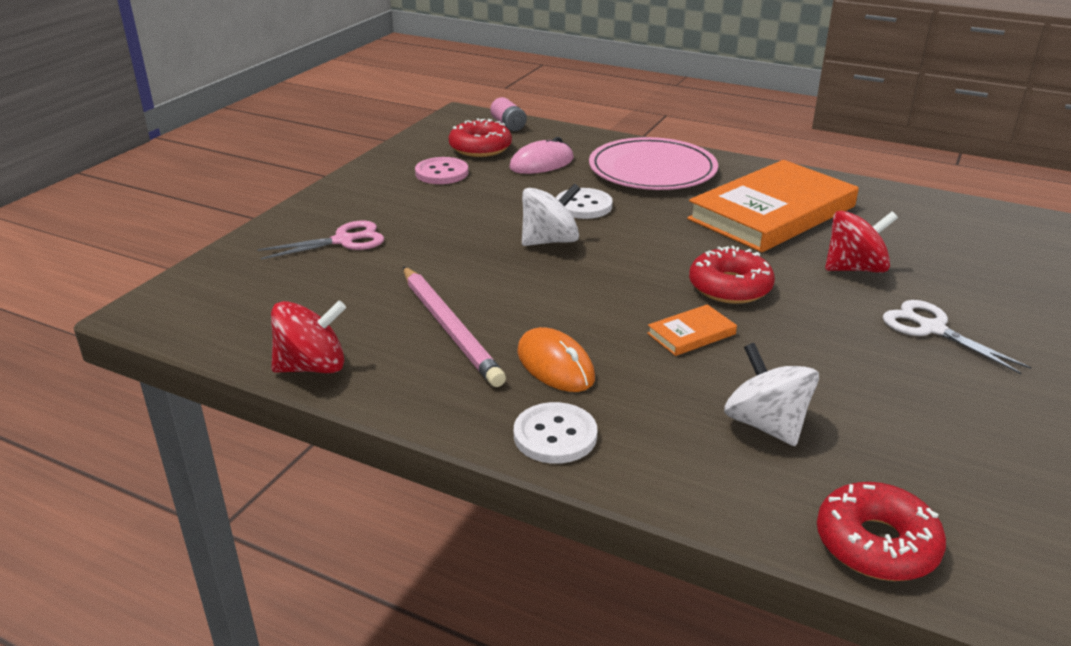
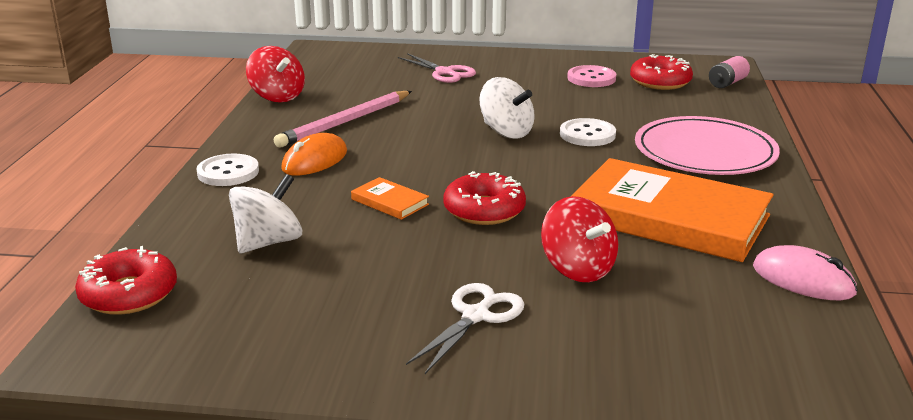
camera: 70 degrees right, 5 degrees down
(541, 163) = (657, 107): pink mouse -> pink mouse (803, 280)

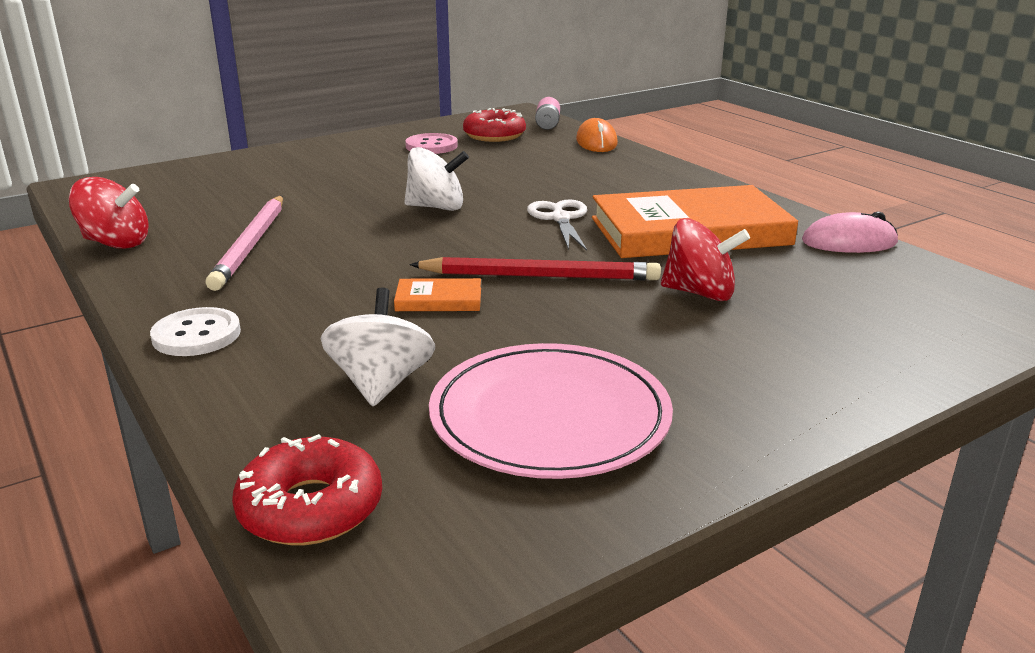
camera: 40 degrees left, 0 degrees up
(315, 160) = (284, 290): orange mouse -> orange mouse (596, 142)
(444, 72) = (278, 174): pink scissors -> none
(476, 316) = (697, 362): white scissors -> white scissors (560, 218)
(484, 210) = (539, 276): red donut -> red pencil
(587, 134) = (511, 190): white button -> none
(705, 152) = (624, 177): pink plate -> pink plate (550, 416)

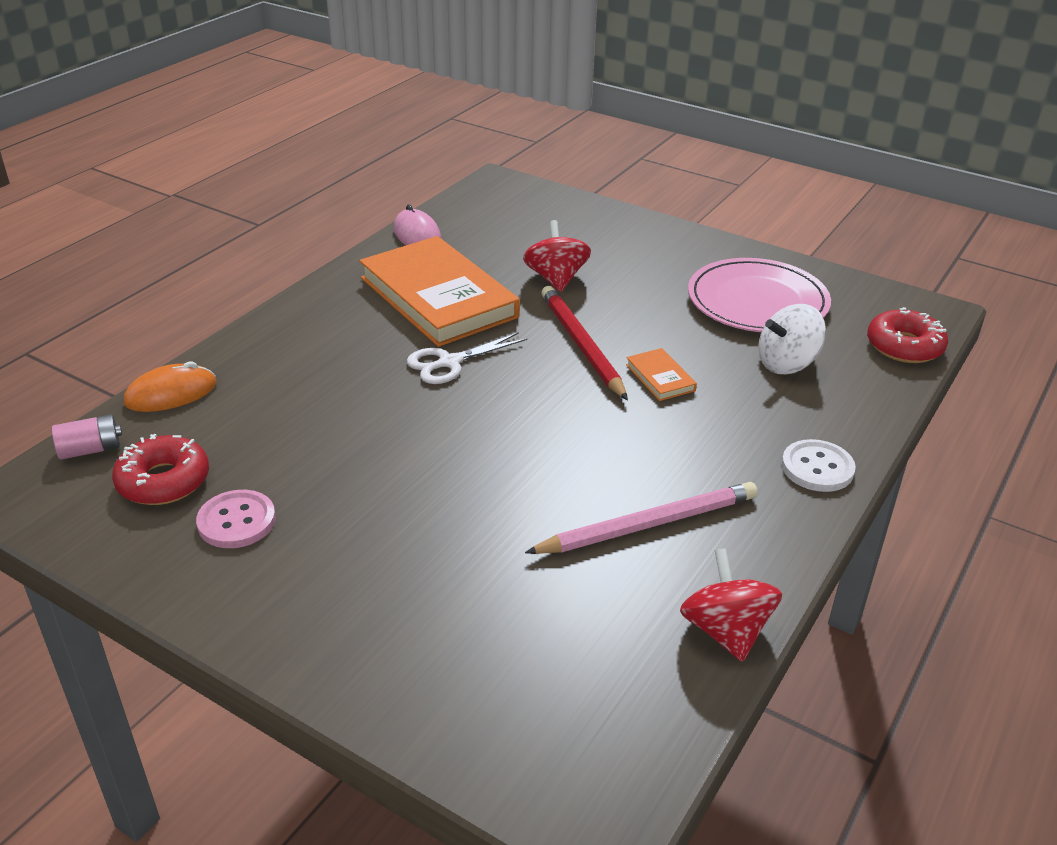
camera: 115 degrees left, 10 degrees up
(436, 207) = (466, 442): white spinning top -> none

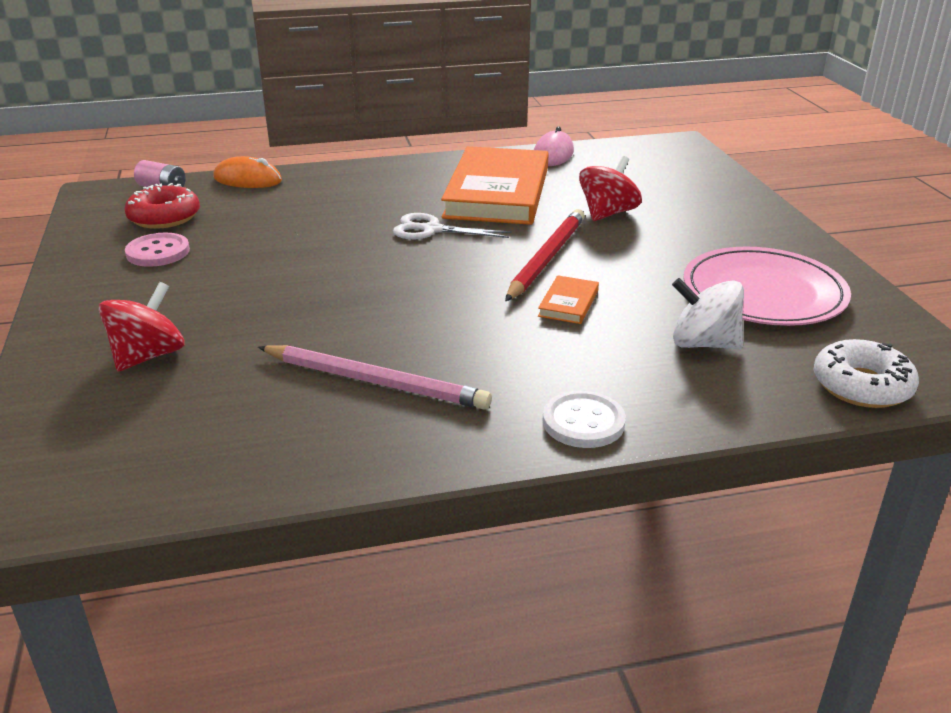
camera: 45 degrees right, 5 degrees down
(725, 631) = (296, 473): red spinning top -> red spinning top (148, 356)
(904, 346) = (861, 386): red donut -> white donut

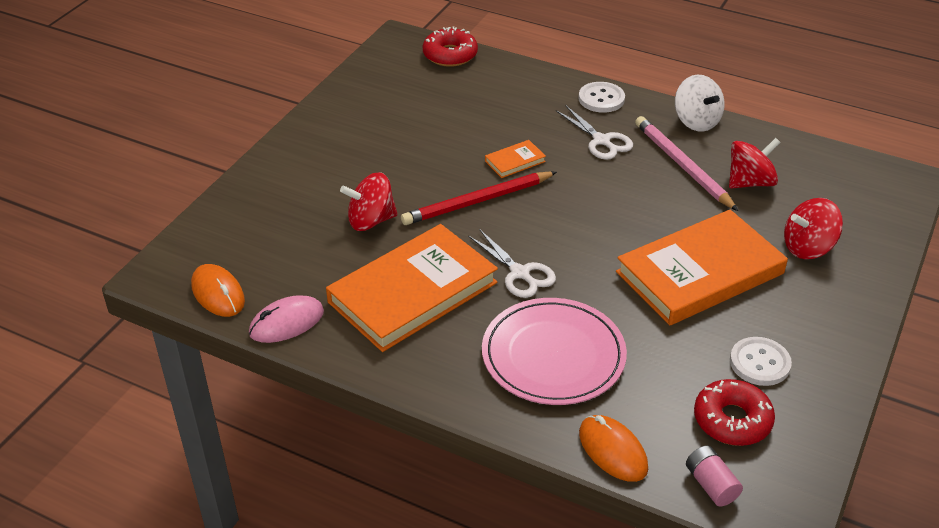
camera: 140 degrees left, 10 degrees up
(158, 252) = (759, 363): pink button -> white button
(262, 289) = (699, 272): none -> orange book
(268, 400) = (750, 182): none -> red spinning top
(508, 366) = (601, 141): none -> white scissors
(623, 149) = (218, 293): none -> orange mouse
(703, 344) = (483, 104): white spinning top -> white spinning top (696, 121)
(763, 292) = (396, 113): pink plate -> pink plate (553, 355)
(861, 386) = (450, 55): white donut -> red donut

